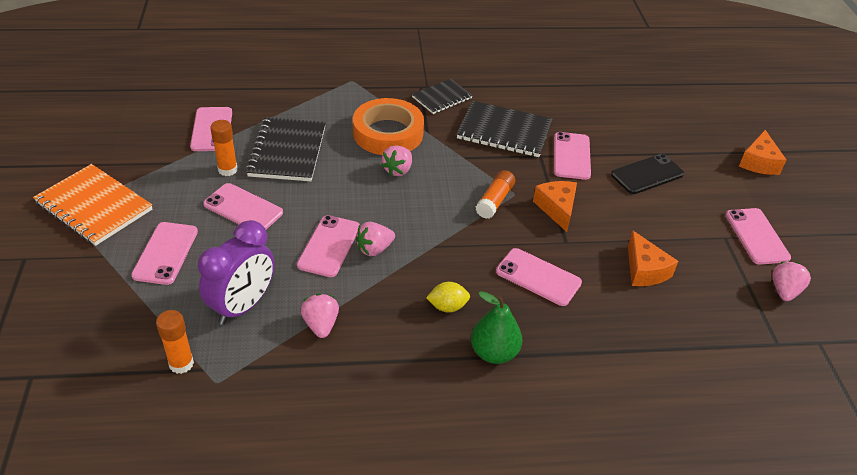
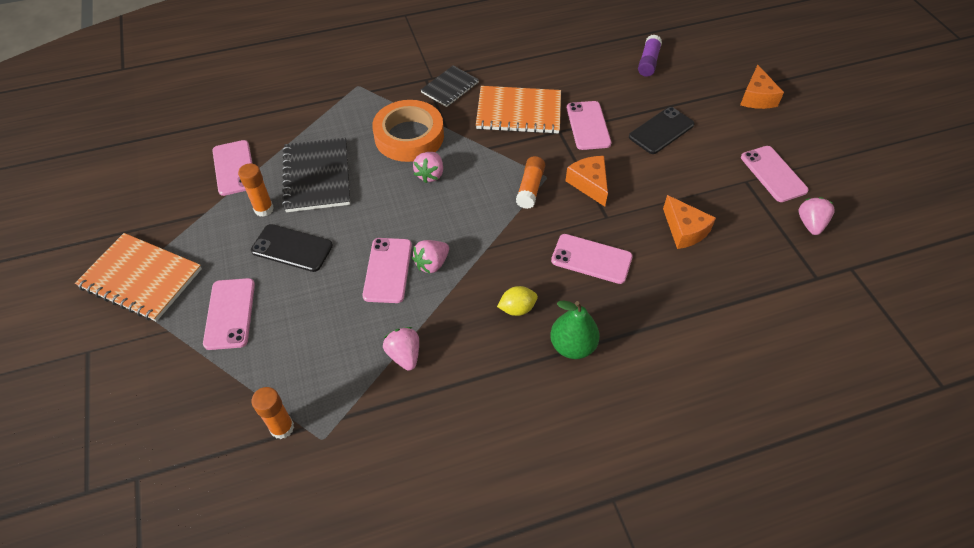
camera: 10 degrees left, 10 degrees up
(243, 208) = (292, 248): pink phone -> black phone
(243, 306) = (323, 353): purple clock -> none
(504, 131) = (519, 112): black notebook -> orange notebook
(652, 110) = (648, 62): none -> purple glue stick

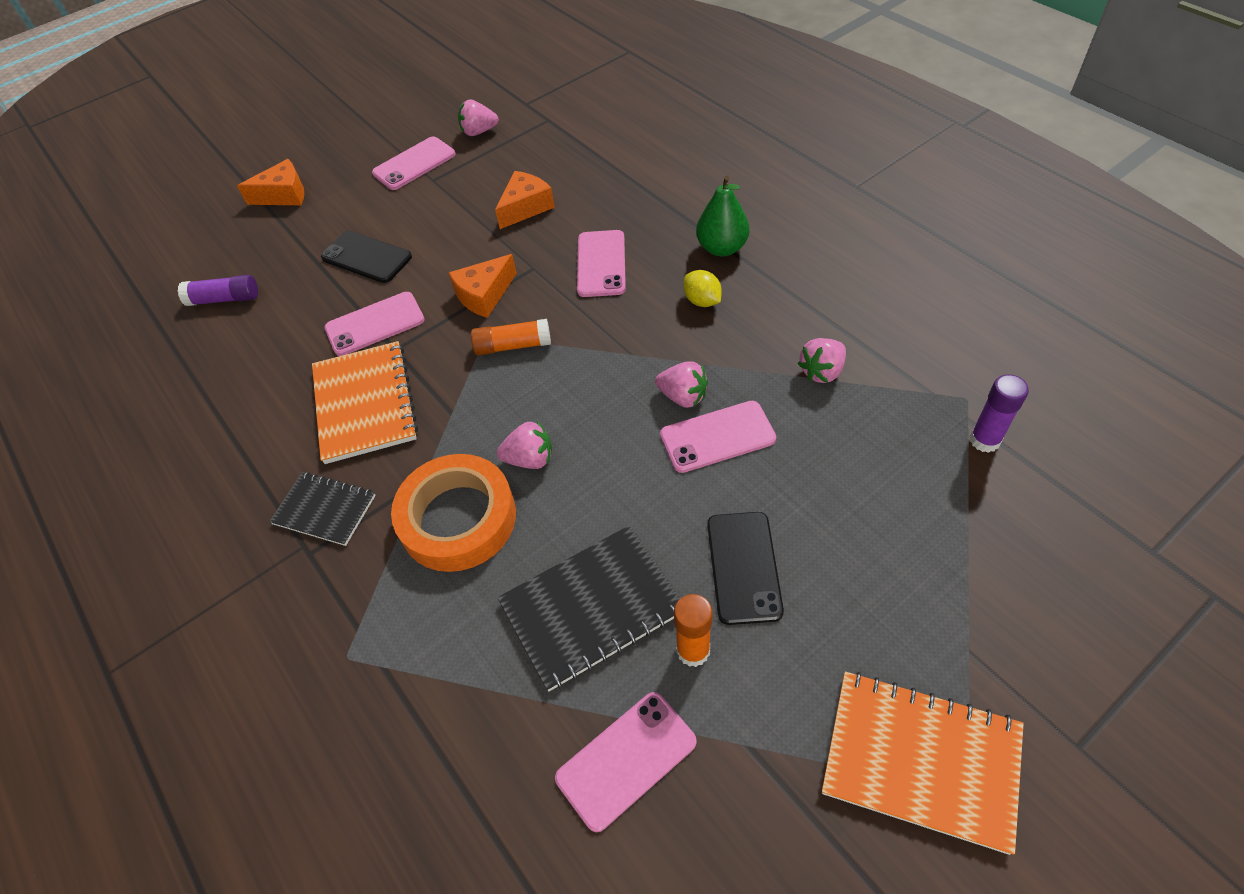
camera: 105 degrees left, 0 degrees up
(141, 278) = (920, 760): orange notebook -> orange notebook turned 75 degrees counterclockwise
(230, 313) = (891, 585): pink phone -> none
(282, 428) = (984, 440): orange glue stick -> purple glue stick

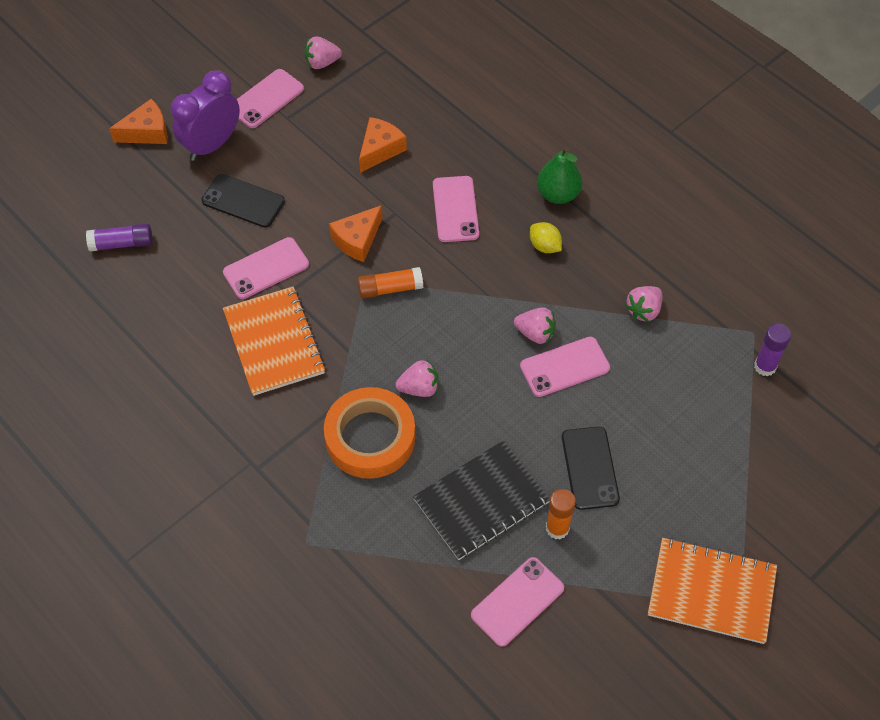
camera: 10 degrees left, 5 degrees up
(324, 510) = (262, 433): black notebook -> none
(347, 205) = (212, 145): none -> purple clock

